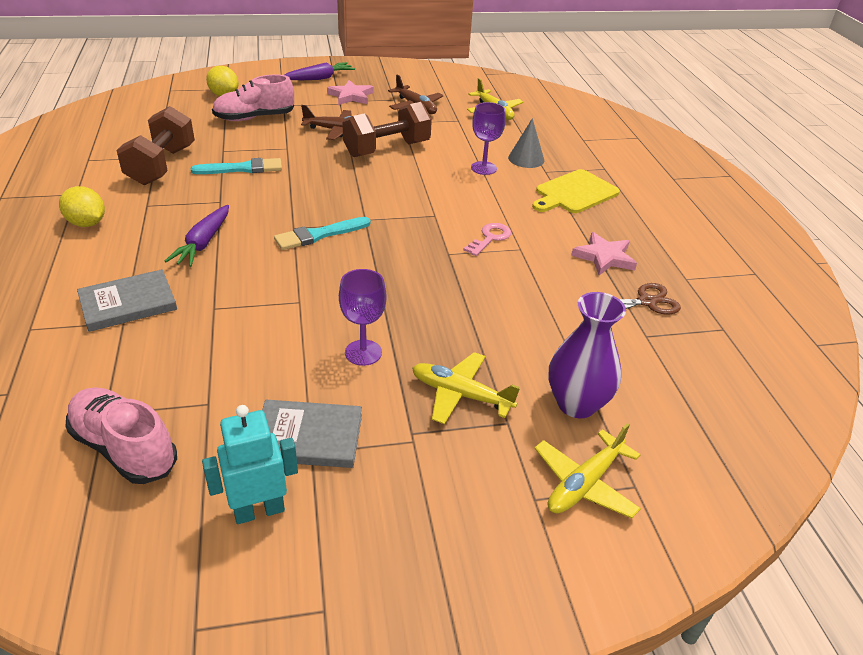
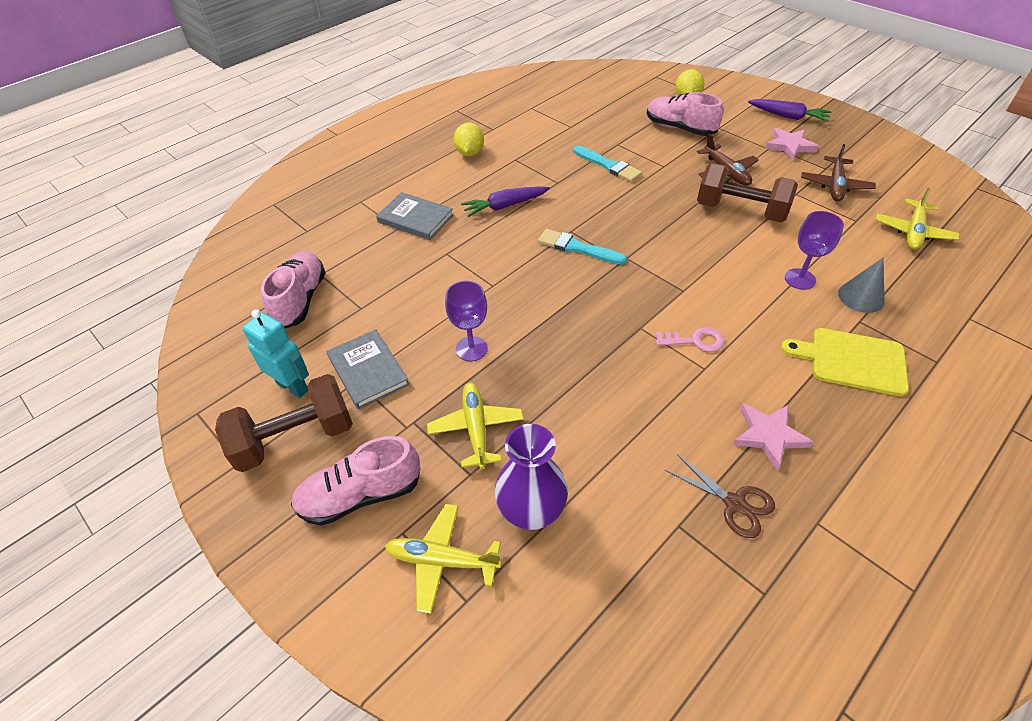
camera: 60 degrees right, 10 degrees up
(162, 166) = (564, 135): brown dumbbell -> brown dumbbell (295, 438)
(466, 512) = (361, 495): none -> pink shoe

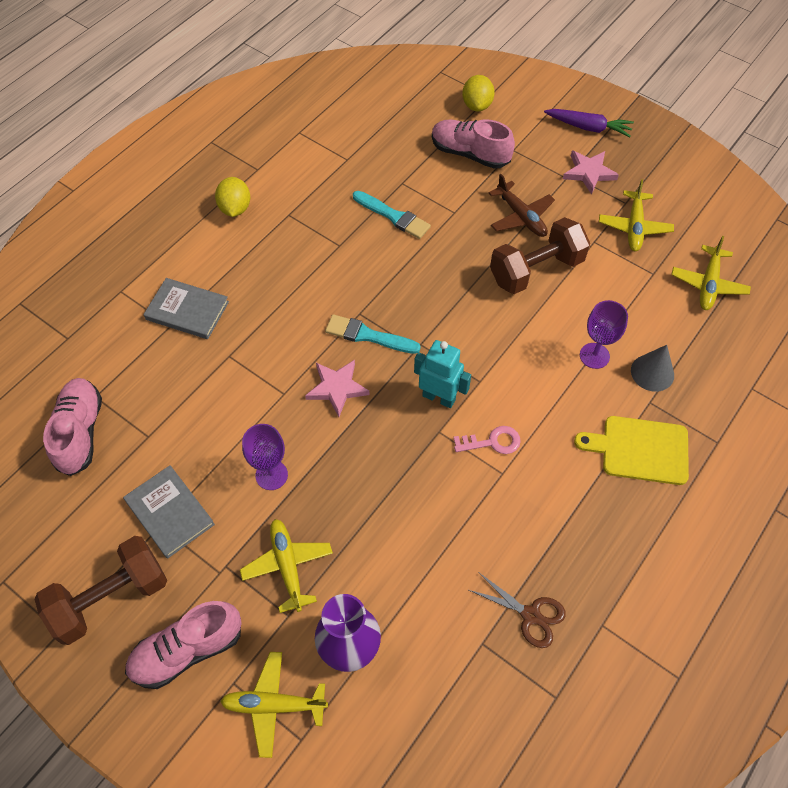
camera: 10 degrees left, 10 degrees up
(293, 386) = (95, 539): turquoise robot -> turquoise robot (439, 397)
(505, 206) = (284, 284): purple carrot -> none
(740, 211) = (536, 270): brown dumbbell -> brown dumbbell turned 45 degrees counterclockwise
(769, 435) = (561, 541): pink star -> pink star (337, 388)
(835, 186) = (634, 227): brown plane -> yellow plane

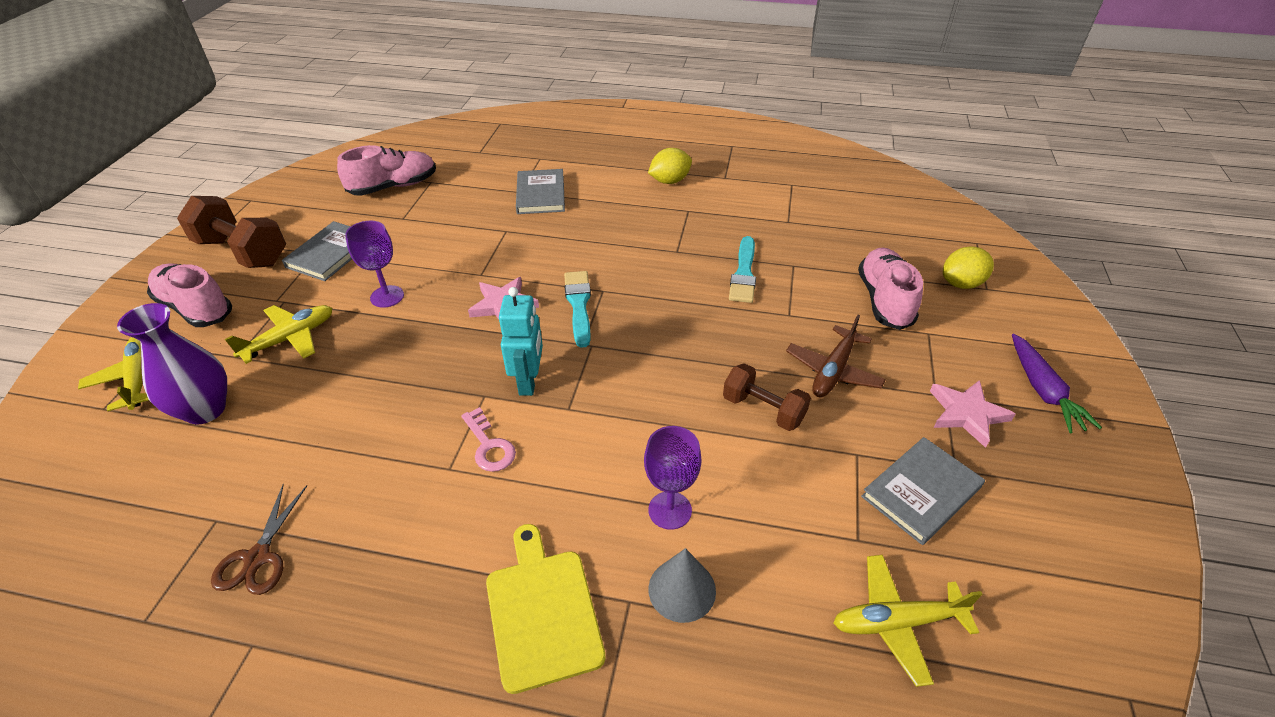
camera: 65 degrees right, 15 degrees down
(536, 270) = (763, 410): brown dumbbell -> brown dumbbell, size x0.63
(634, 227) = (921, 492): yellow plane -> grey book

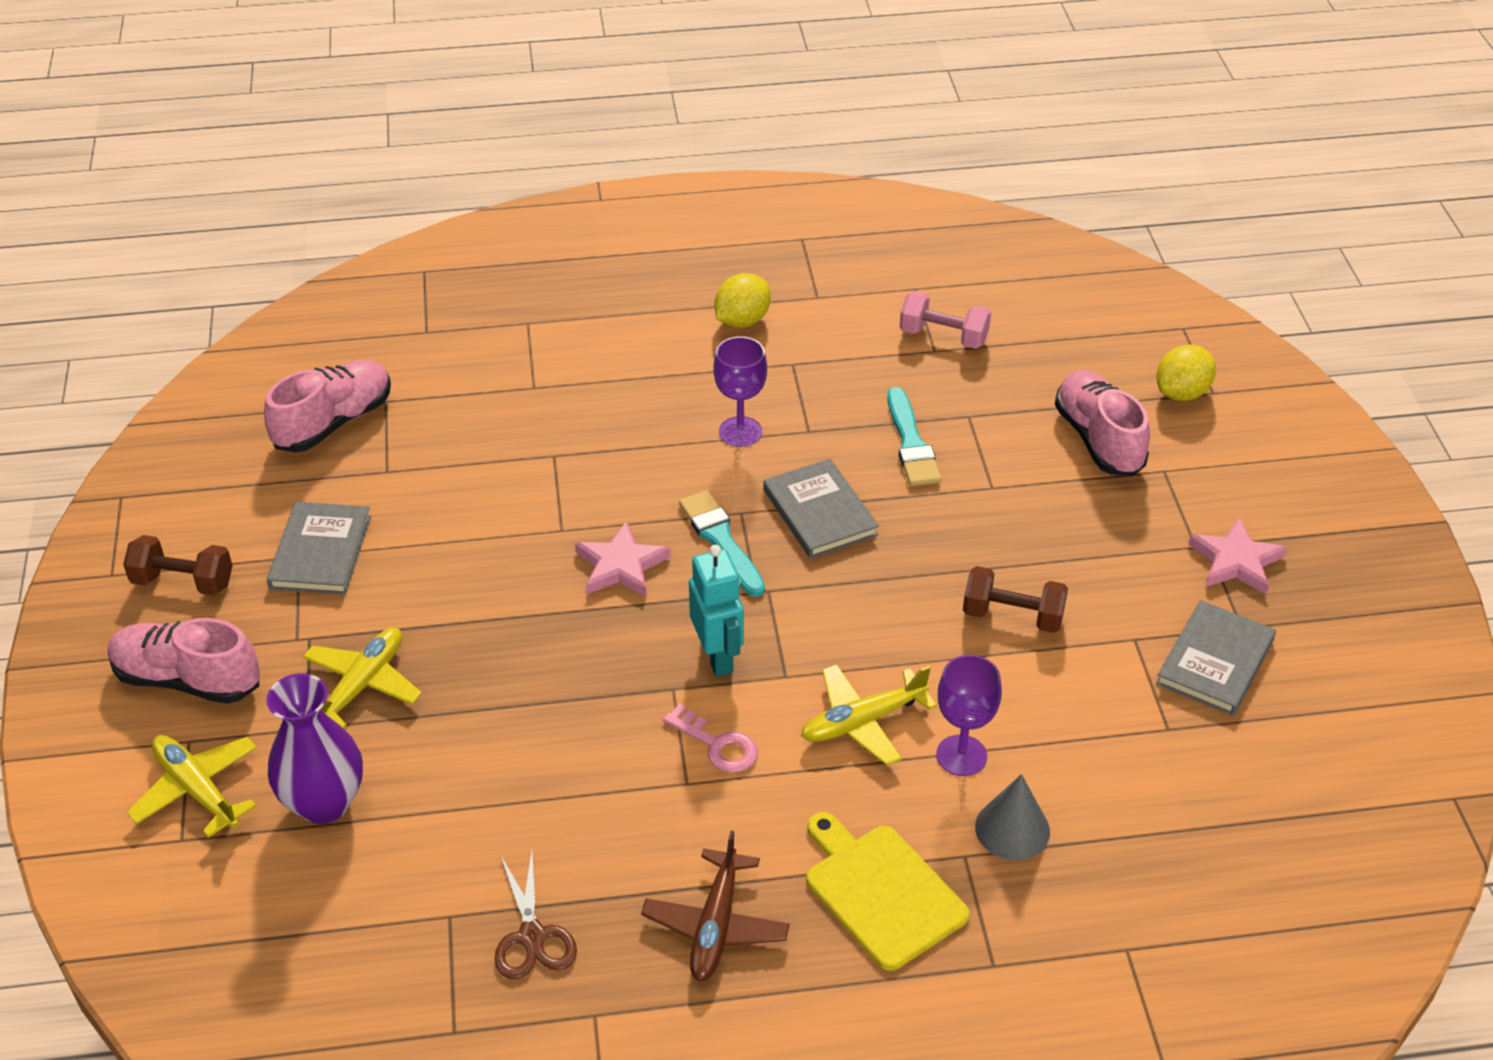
camera: 20 degrees left, 0 degrees up
(242, 252) = (183, 582): brown dumbbell -> brown dumbbell, size x0.63
(387, 296) = (452, 594): purple goblet -> purple goblet (740, 432)
(540, 194) = (567, 385): grey book -> grey book (819, 512)
(798, 214) = (943, 336): none -> pink dumbbell
(833, 371) = (1073, 548): brown plane -> brown plane (716, 926)
(896, 622) = (1232, 796): yellow plane -> yellow plane (862, 722)
(1043, 390) = (1309, 511): purple carrot -> none

